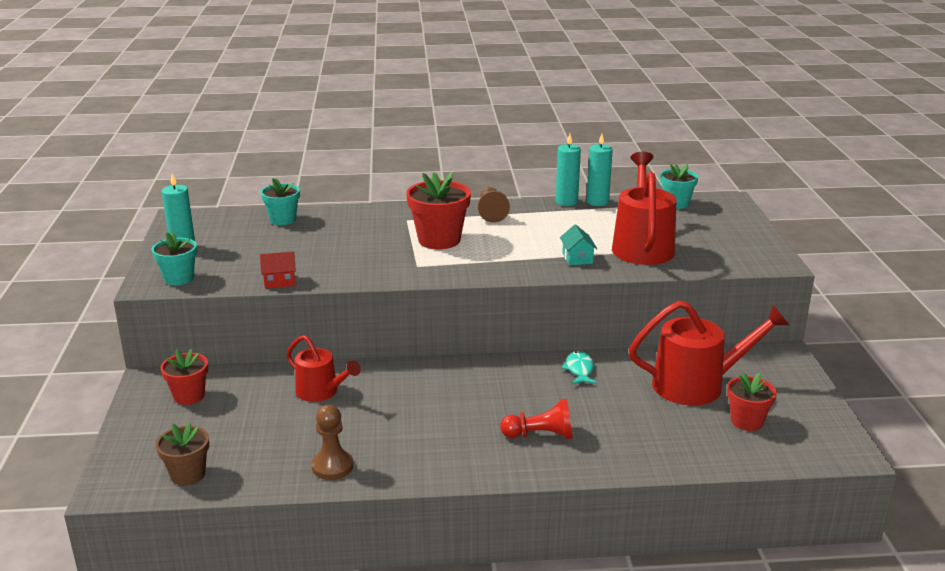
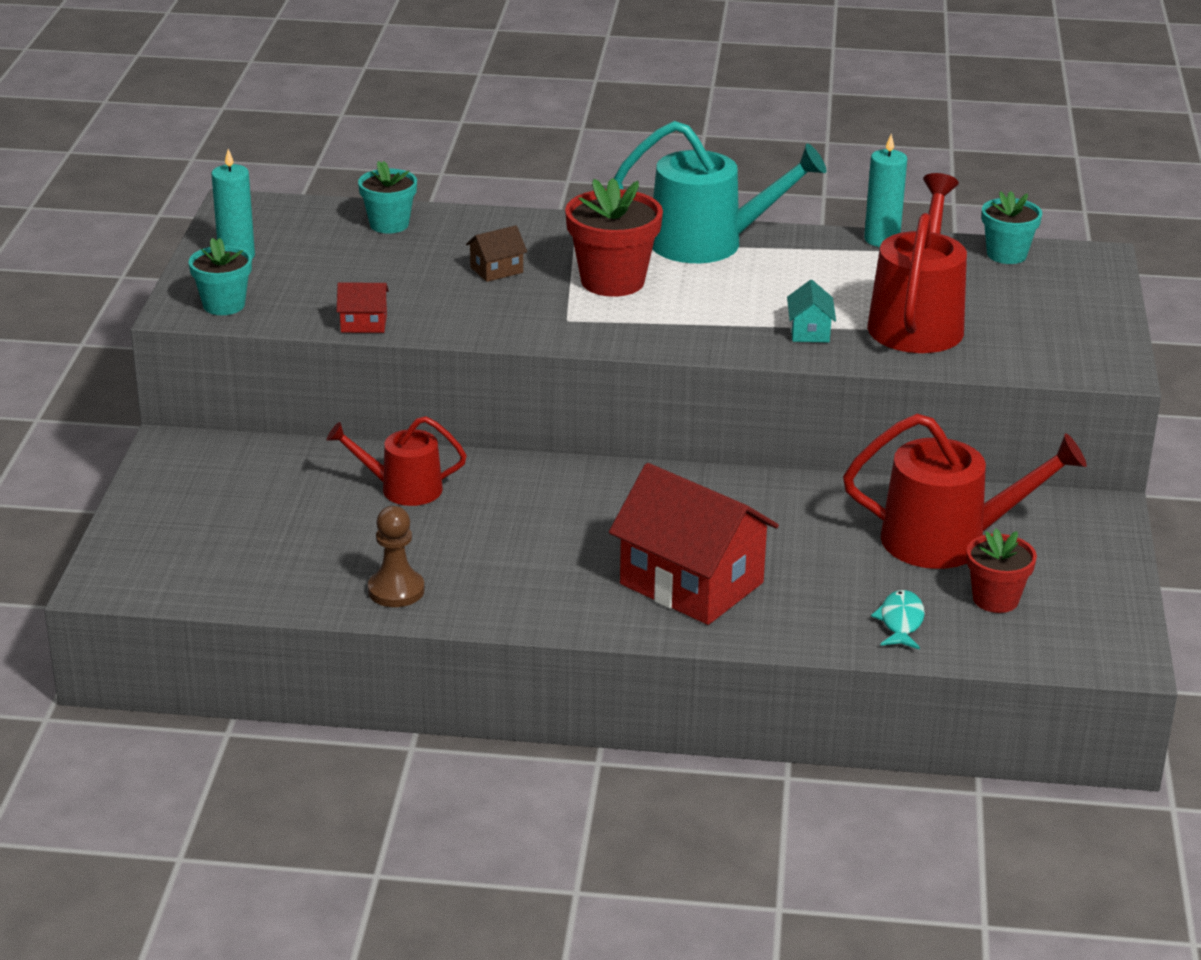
camera: 10 degrees right, 5 degrees up
(188, 474) = (205, 578): brown flower pot -> none
(189, 396) = (221, 474): red flower pot -> none
(321, 392) = (403, 489): red watering can -> red watering can turned 135 degrees clockwise
(361, 240) = (496, 270): none -> brown house
(491, 213) = (708, 243): brown pawn -> turquoise watering can
(540, 435) = (691, 583): red pawn -> red house
(566, 202) = (832, 235): turquoise candle -> none
(579, 369) = (783, 498): turquoise fish -> turquoise fish (901, 622)

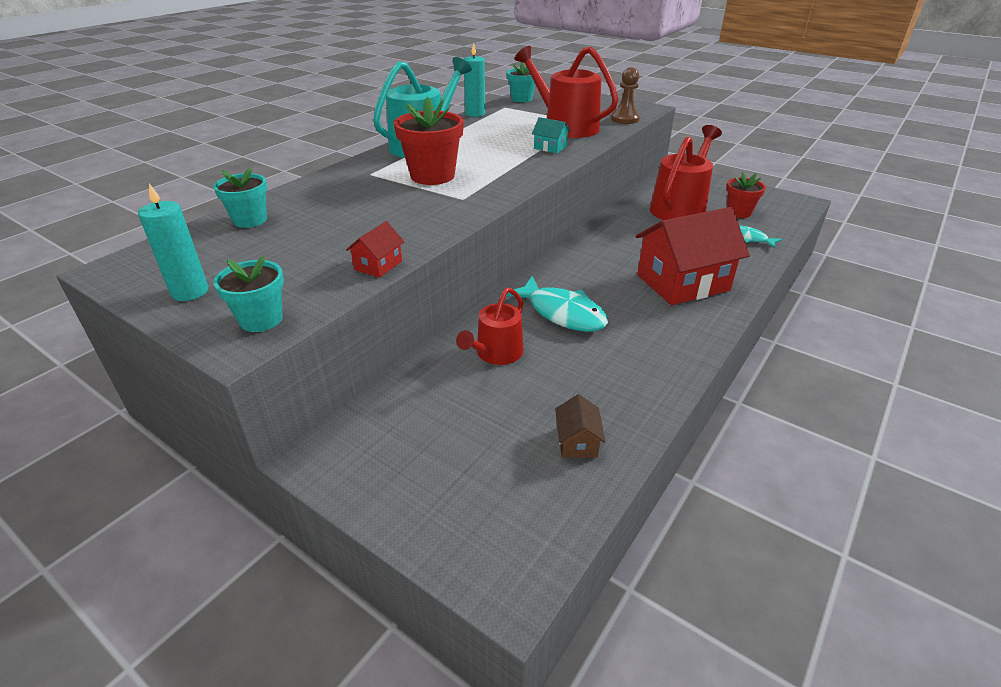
camera: 60 degrees left, 5 degrees up
(396, 590) = (629, 397): brown pawn -> brown pawn (625, 119)
(496, 270) = (369, 202): brown house -> brown house (577, 442)
(524, 509) = (562, 313): none -> turquoise fish

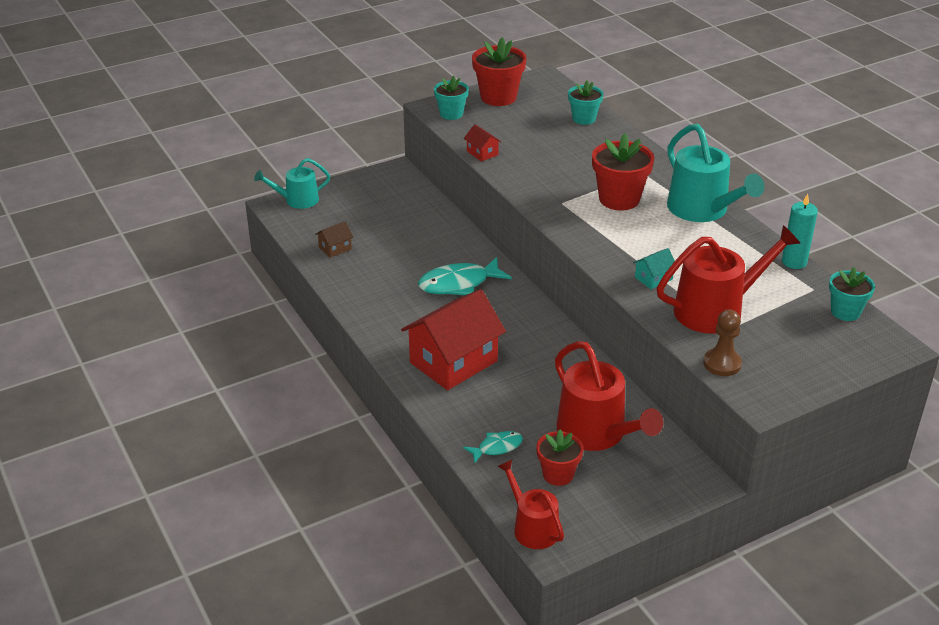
camera: 115 degrees right, 0 degrees up
(190, 292) = (498, 97): turquoise candle -> red flower pot
(475, 558) = (297, 200): none -> turquoise watering can
(496, 353) = (435, 243): red watering can -> red watering can (532, 527)
(577, 442) = (335, 248): brown house -> brown house turned 60 degrees counterclockwise
(682, 282) = (453, 362): red house -> red house turned 45 degrees clockwise

